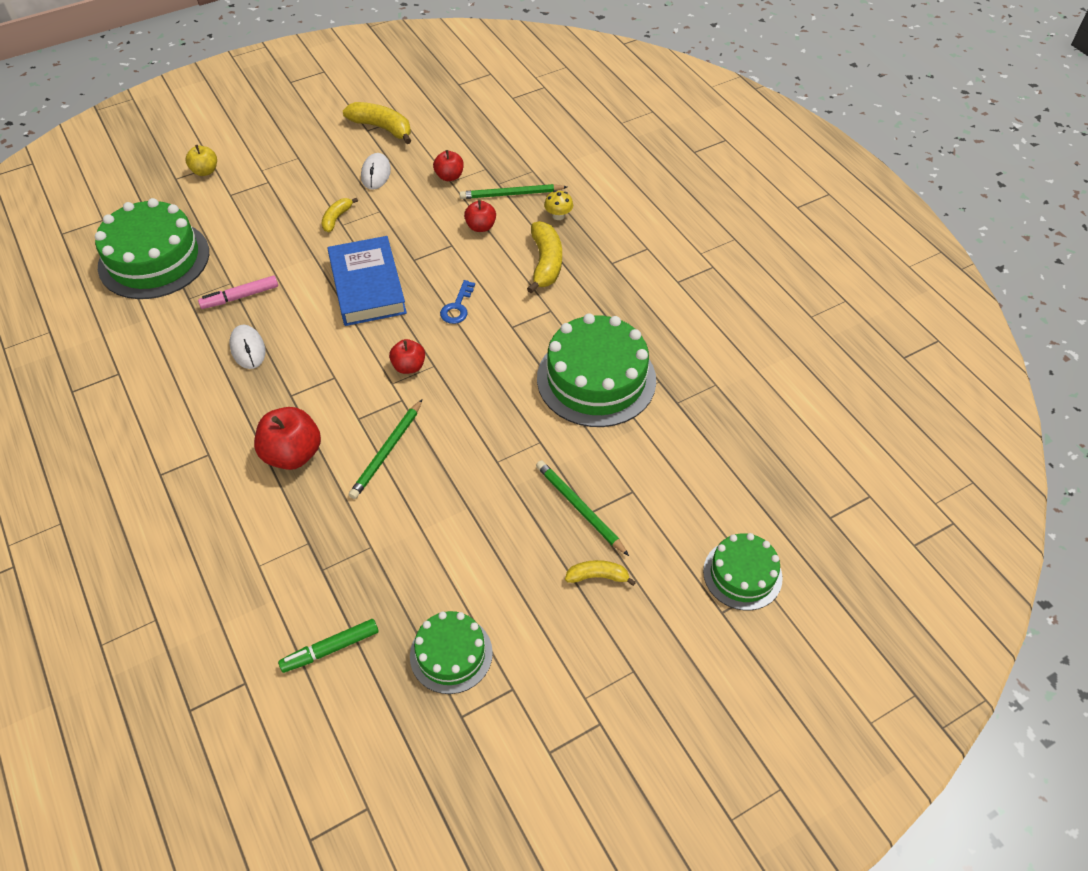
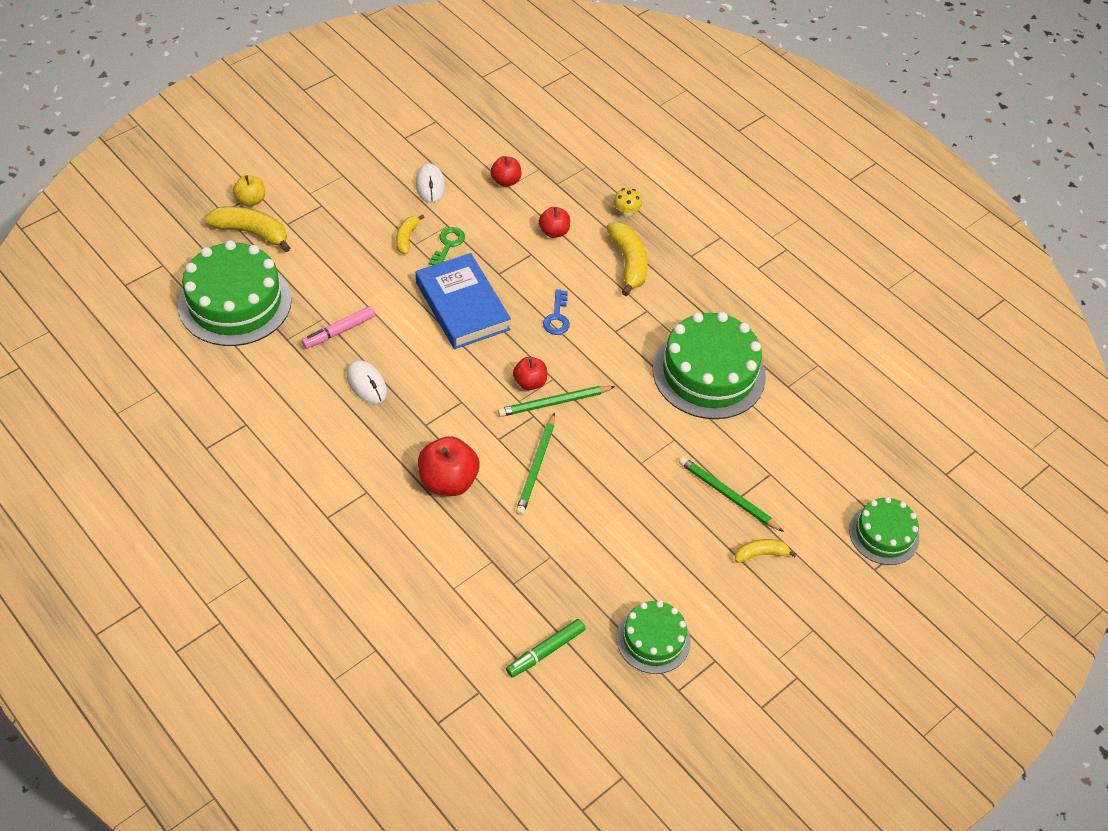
camera: 15 degrees left, 0 degrees up
(374, 228) = (448, 244): none -> green key
(382, 128) = (419, 134): yellow banana -> yellow banana (251, 232)
(511, 194) = (573, 194): green pencil -> green pencil (554, 403)

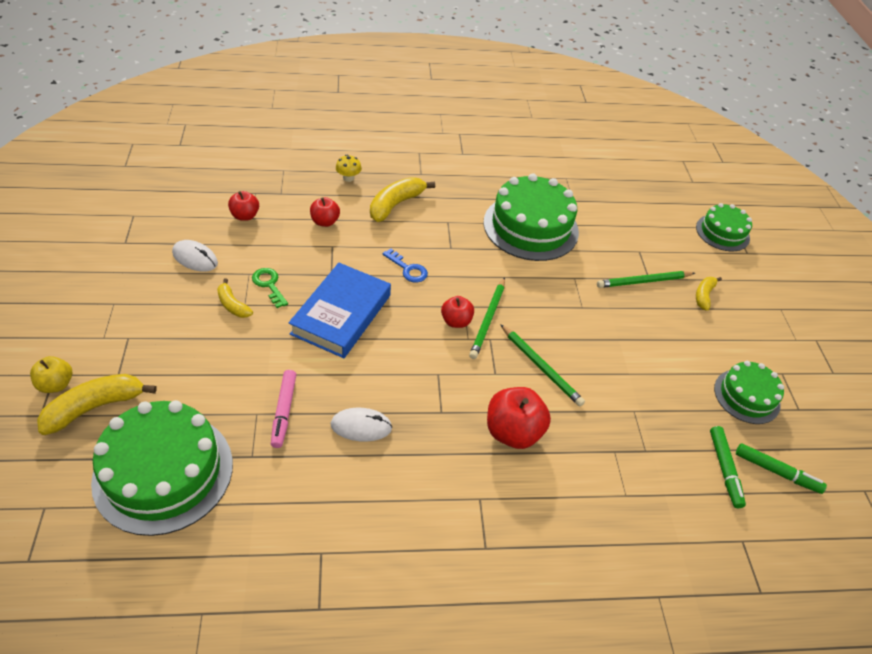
camera: 55 degrees left, 5 degrees down
(462, 306) = (341, 314): blue book -> blue book turned 75 degrees counterclockwise
(579, 694) = (776, 471): none -> green marker
(628, 263) = (396, 204): yellow banana -> yellow banana turned 75 degrees counterclockwise

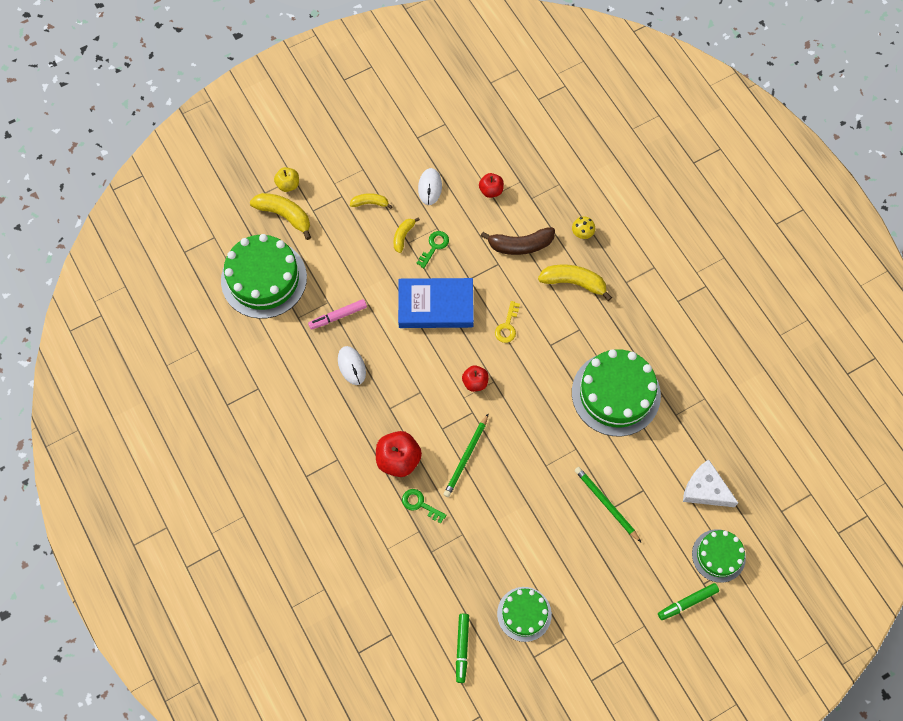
camera: 70 degrees right, 20 degrees up
(325, 222) = (520, 245): red apple -> brown banana
(408, 269) = (507, 326): blue key -> yellow key
(488, 319) = (490, 403): green pencil -> none
(580, 435) = (420, 504): none -> green key
(655, 214) = (705, 489): none -> white cheese
(704, 295) = (620, 557): yellow banana -> yellow banana (370, 203)
(724, 469) = (444, 610): green marker -> green marker (687, 602)

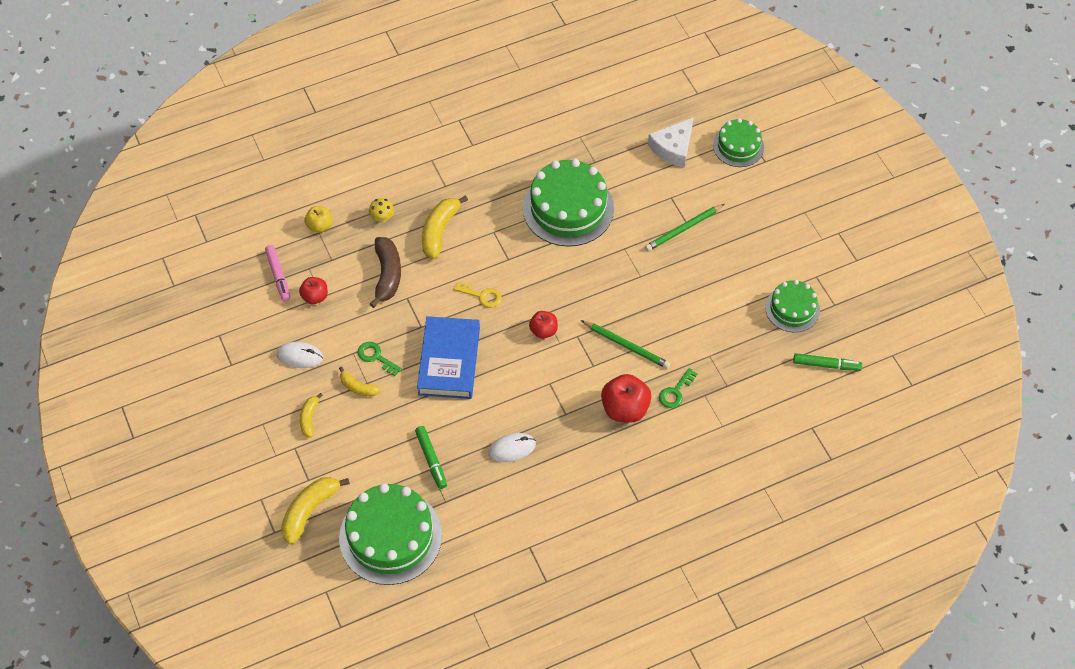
camera: 85 degrees left, 10 degrees down
(288, 185) = (268, 505): yellow apple -> yellow apple (320, 226)
(338, 316) = (449, 459): pink marker -> pink marker (278, 275)
(687, 602) = (782, 175): green marker -> green marker (431, 459)

